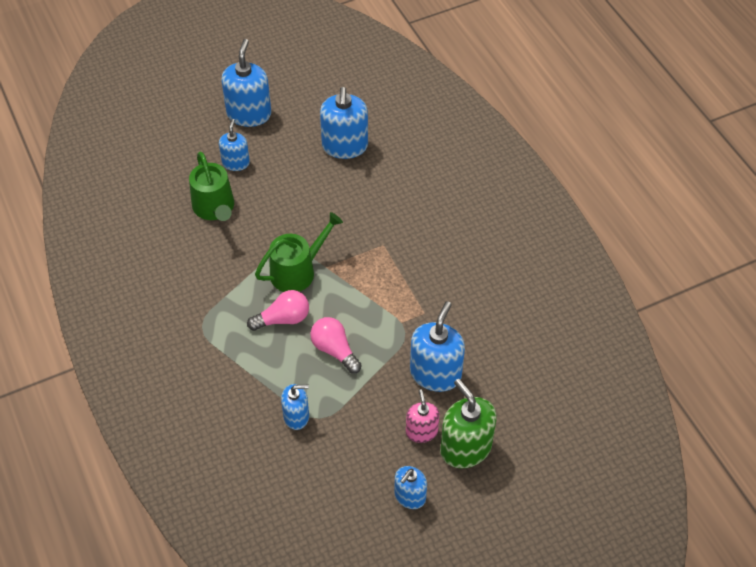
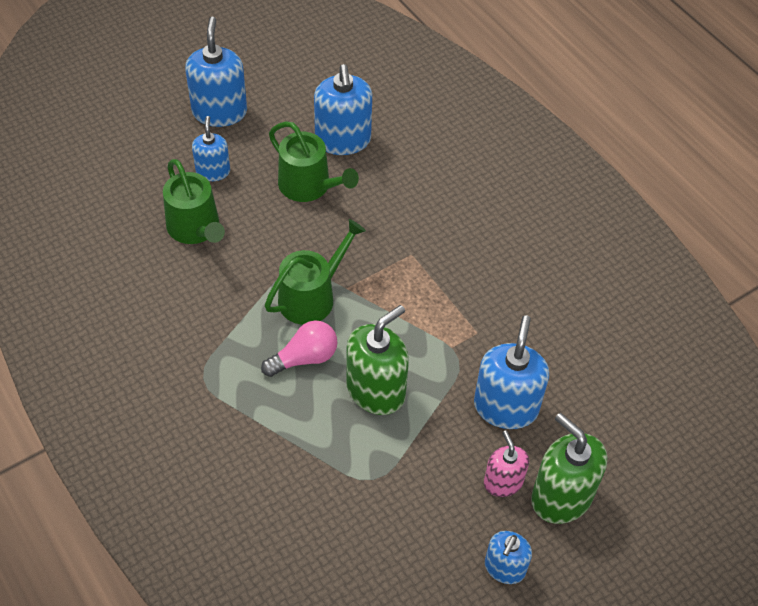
camera: 10 degrees left, 0 degrees up
(296, 416) = (343, 480): blue soap dispenser -> none
(310, 181) = (309, 186): none -> green watering can
(334, 350) = (376, 390): pink light bulb -> green soap dispenser

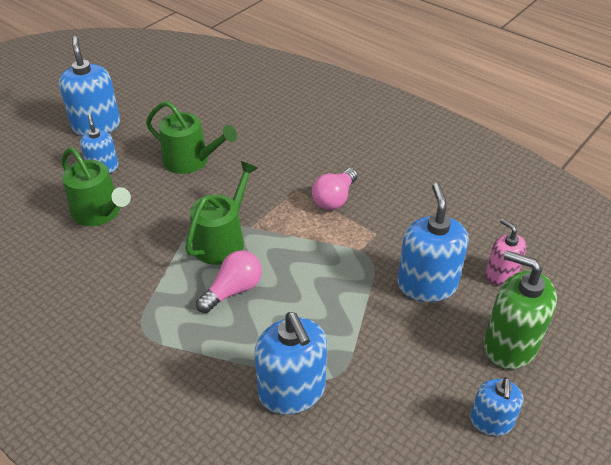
camera: 15 degrees left, 10 degrees down
(343, 140) = (208, 124): blue soap dispenser -> blue soap dispenser (292, 391)
(376, 390) = (308, 300): green soap dispenser -> none
(449, 276) = (334, 198): none -> pink light bulb
(503, 482) = (453, 346): pink soap dispenser -> pink soap dispenser (501, 275)

